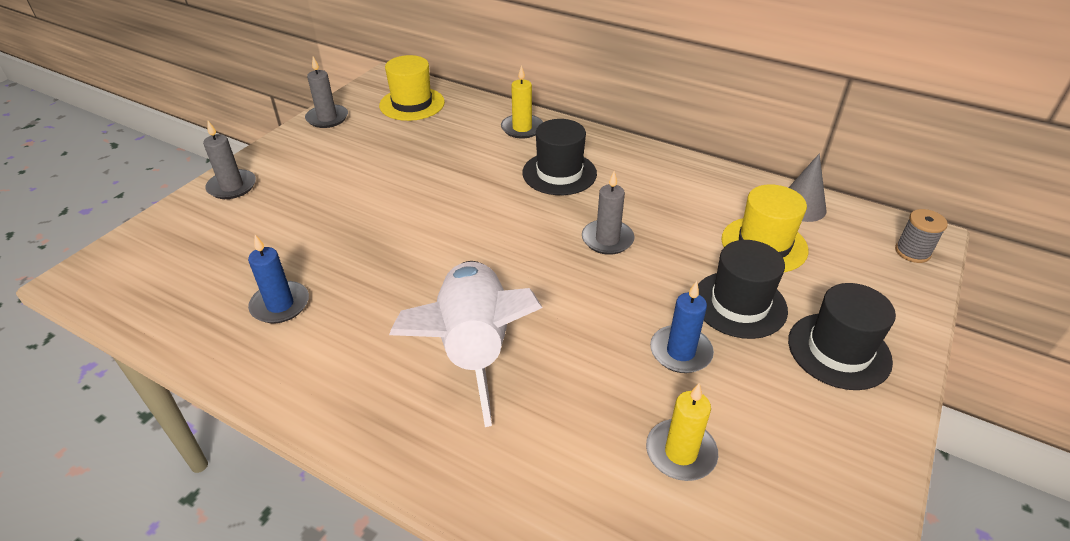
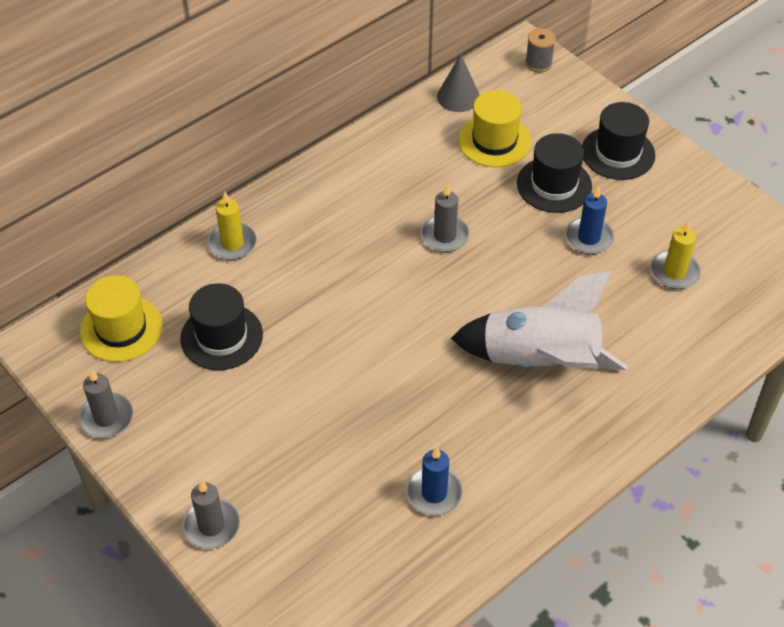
camera: 70 degrees left, 10 degrees up
(559, 173) = (330, 238): black hat -> black hat (221, 337)

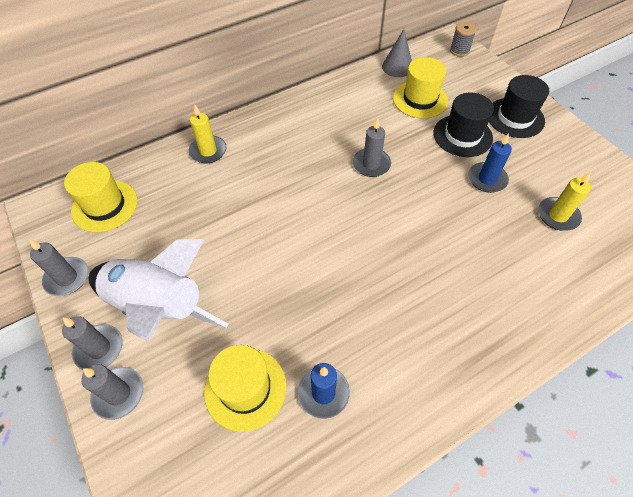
camera: 10 degrees right, 5 degrees up
(173, 485) = (99, 349): none -> grey candle
(221, 337) = (179, 222): black hat -> none
(349, 501) = (245, 388): none -> yellow hat
(539, 361) = (435, 278): white rocket -> white rocket (158, 306)

